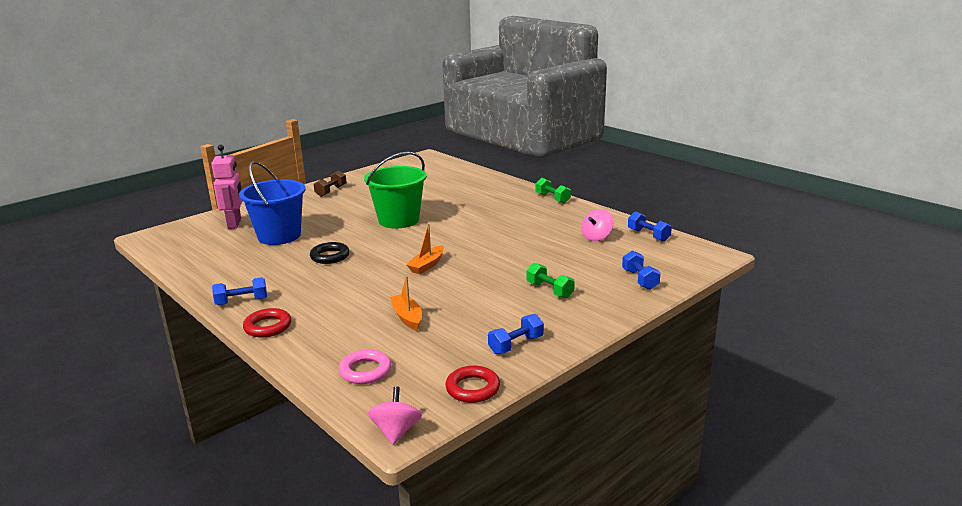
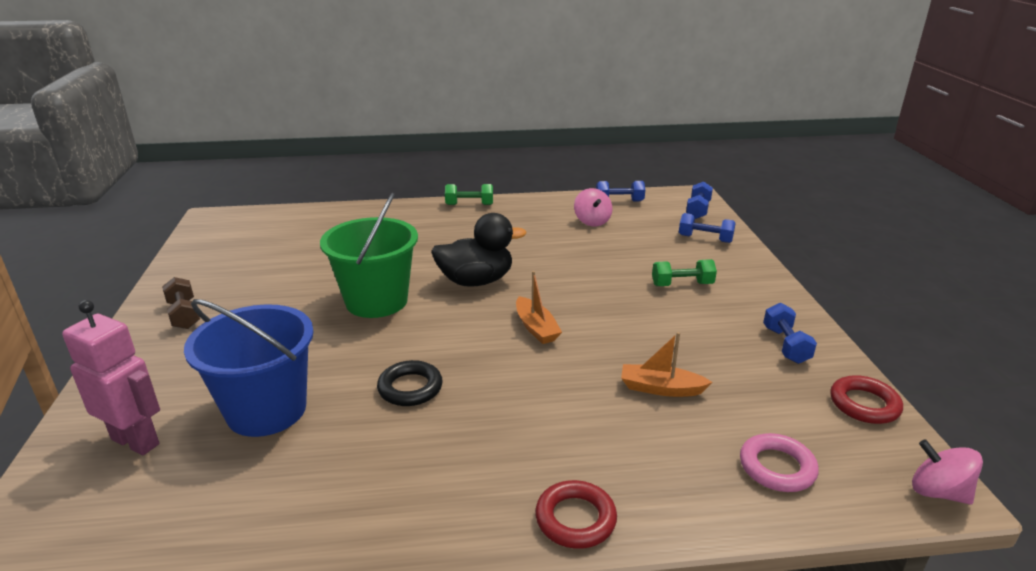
camera: 55 degrees left, 5 degrees up
(242, 301) = (457, 522): blue dumbbell -> blue dumbbell (698, 210)
(456, 234) = (476, 281): none -> black duck

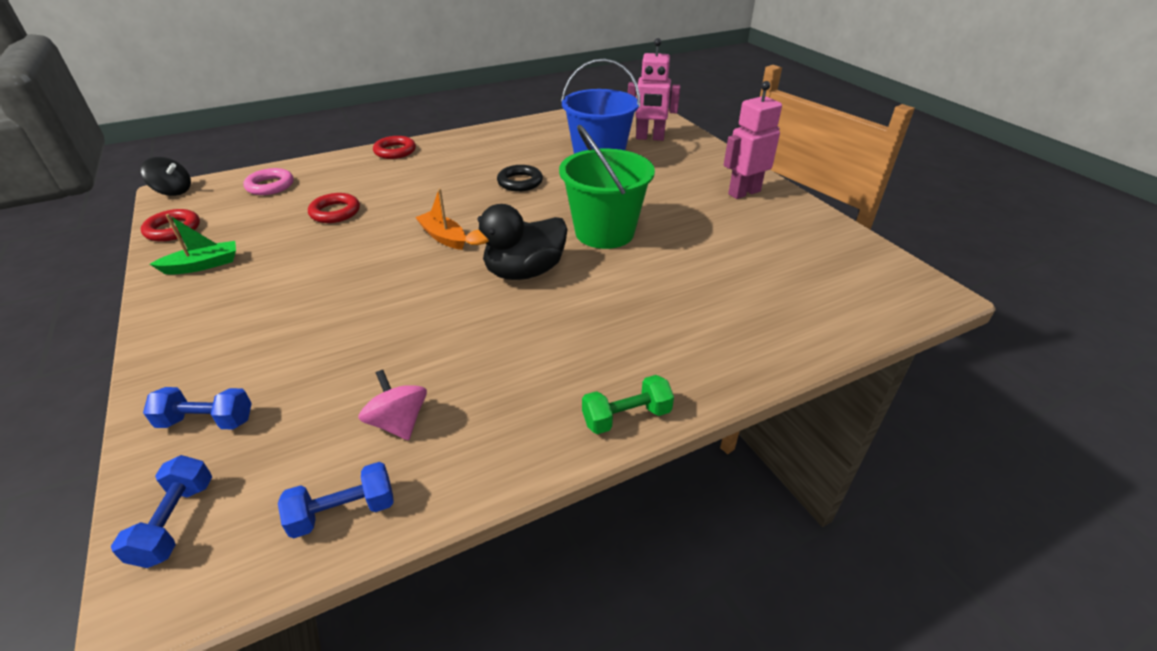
camera: 160 degrees right, 10 degrees up
(184, 315) = (744, 192): brown dumbbell -> pink robot
(660, 388) = (335, 212): orange boat -> red ring
(682, 284) = (281, 317): green dumbbell -> none
(785, 345) = (203, 265): blue dumbbell -> green boat
(938, 492) = (173, 191): pink spinning top -> black spinning top

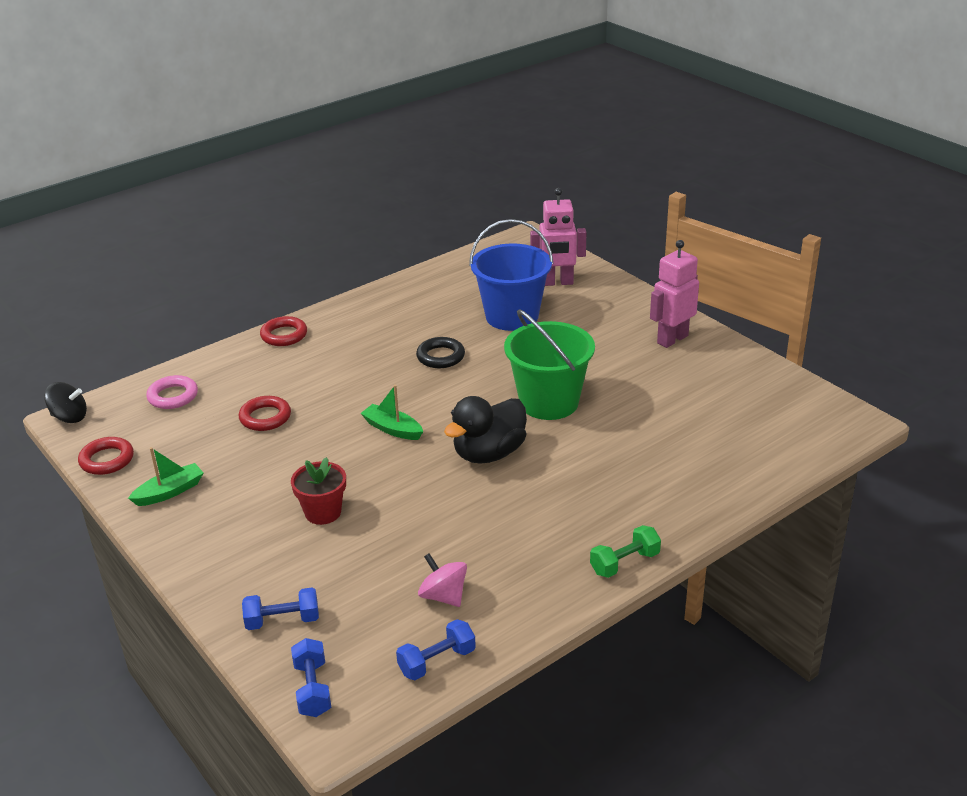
camera: 10 degrees left, 5 degrees down
(329, 306) = (323, 512): none -> red flower pot
(443, 237) = (392, 429): orange boat -> green boat

